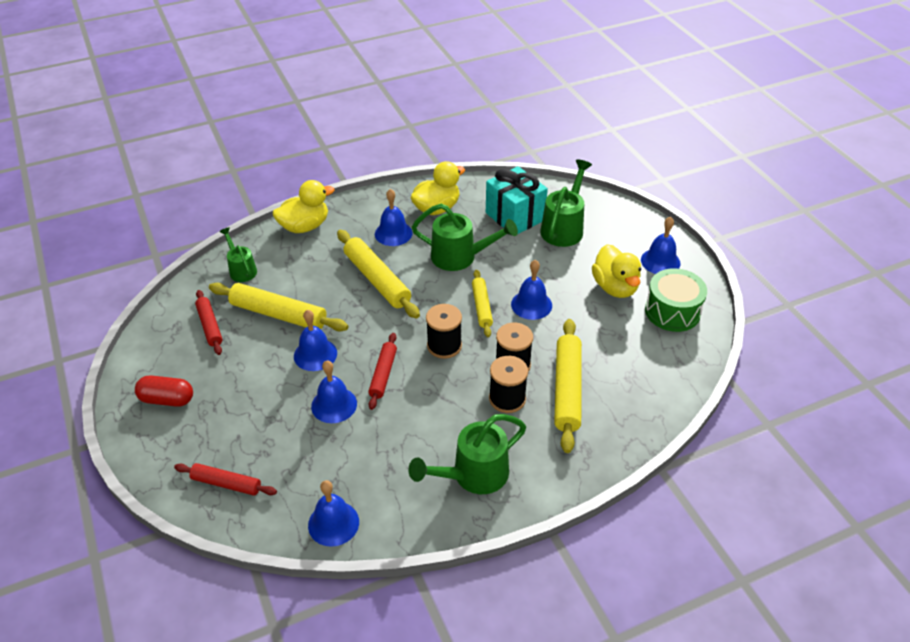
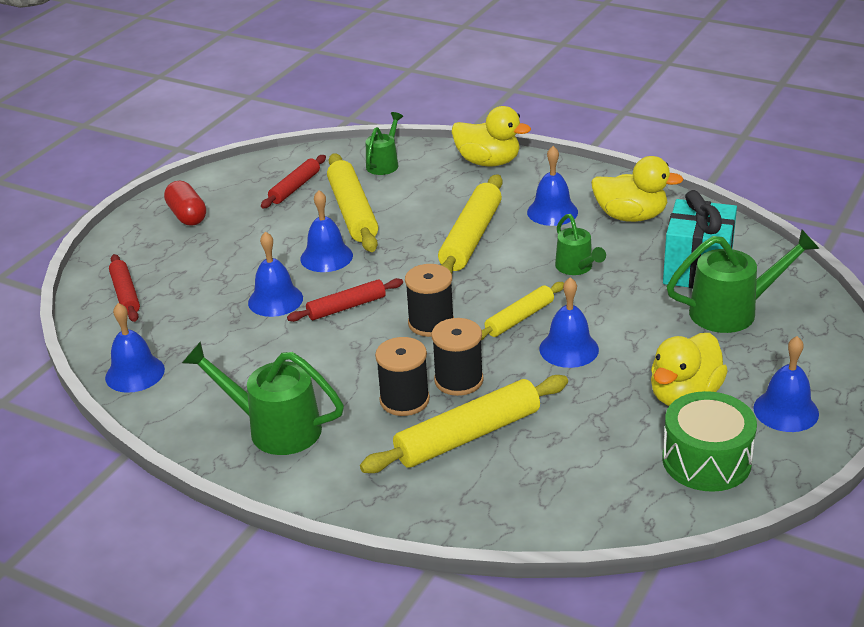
camera: 55 degrees right, 10 degrees down
(460, 257) = (576, 268): green watering can -> green watering can, size x0.61

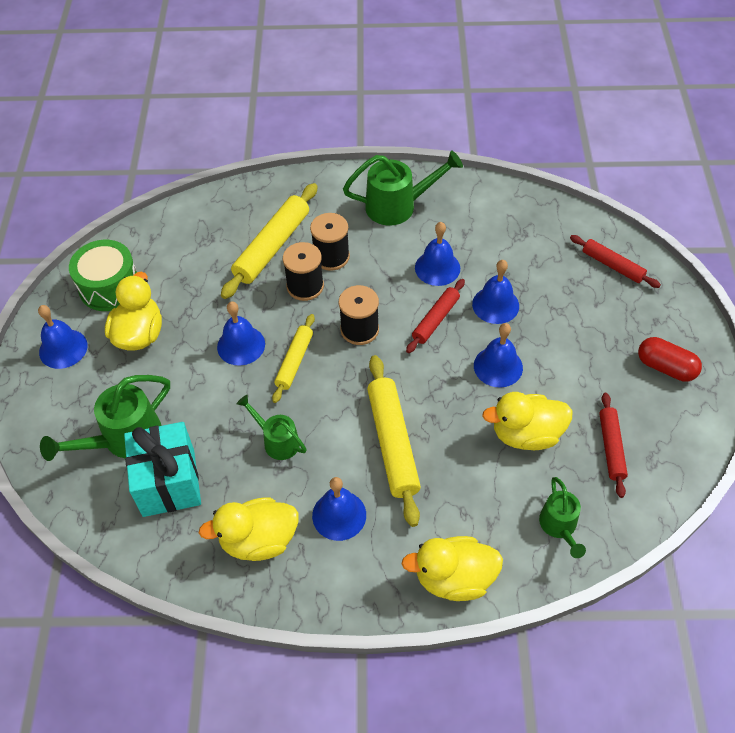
camera: 150 degrees right, 20 degrees up
(135, 373) = (527, 207): blue bell -> blue bell (437, 268)
(352, 212) = (526, 434): yellow rolling pin -> yellow duck

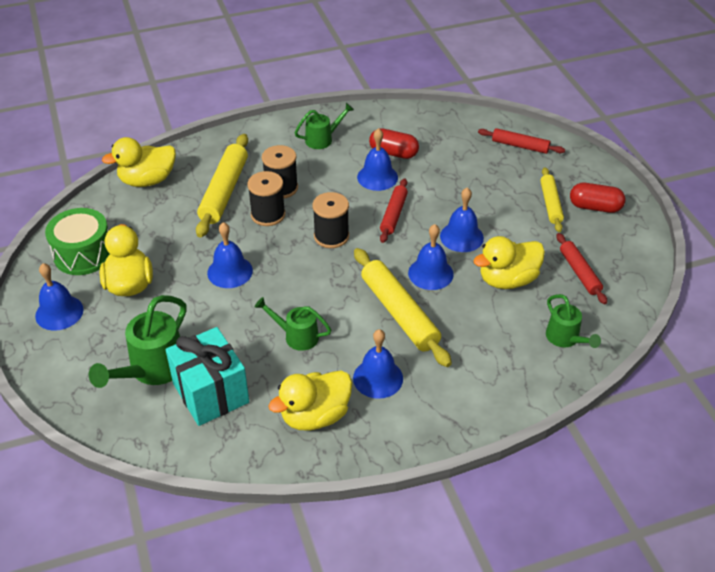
camera: 20 degrees left, 10 degrees down
(294, 361) = (284, 273): yellow rolling pin -> yellow rolling pin (550, 204)
(398, 206) = (323, 139): green watering can -> green watering can, size x0.61
(454, 578) = (498, 399): yellow duck -> yellow duck (147, 180)
(467, 241) = (393, 153): none -> red capsule
(495, 305) = (438, 193): blue bell -> blue bell (430, 273)

